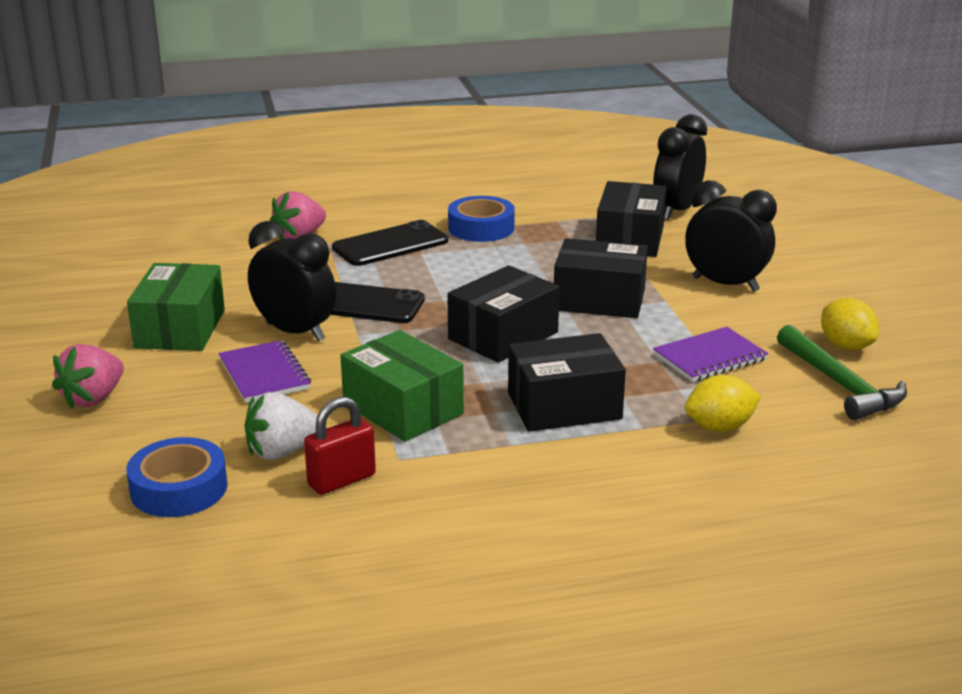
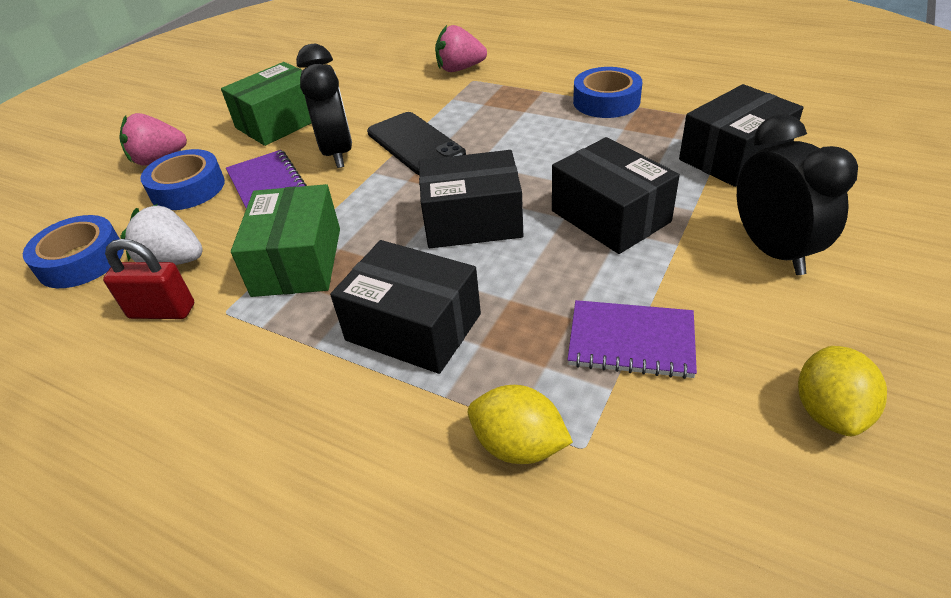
camera: 45 degrees right, 15 degrees up
(183, 406) = (188, 188): none -> blue tape
(264, 374) = (266, 183): purple notebook -> purple notebook turned 45 degrees counterclockwise
(390, 245) = (512, 96): black phone -> none
(676, 210) = (829, 139): black clock -> none
(840, 384) = (746, 470): green hammer -> none

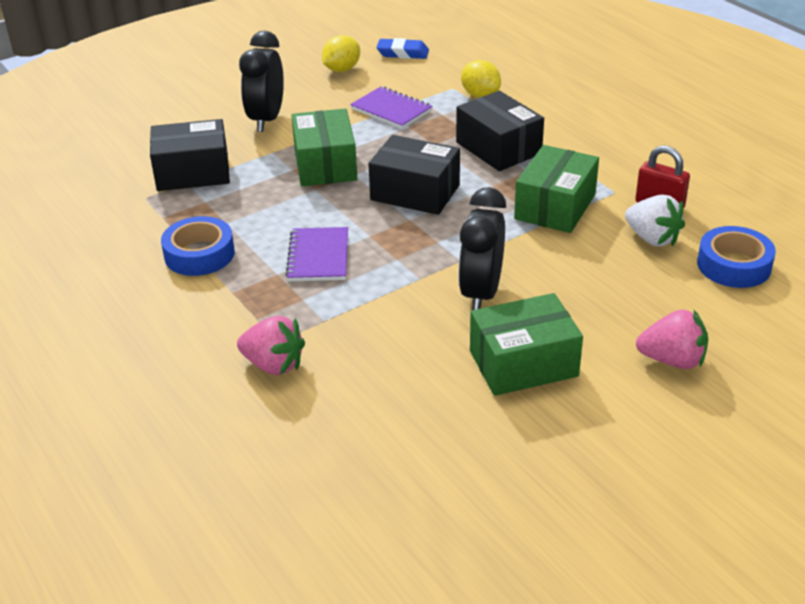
camera: 155 degrees left, 5 degrees down
(188, 188) = (639, 307): blue tape -> none
(266, 183) = (561, 284): purple notebook -> purple notebook (318, 257)
(415, 144) = (404, 275): black phone -> none
(610, 216) = (325, 165): black box -> green box
(789, 531) = (403, 53): none -> blue eraser

